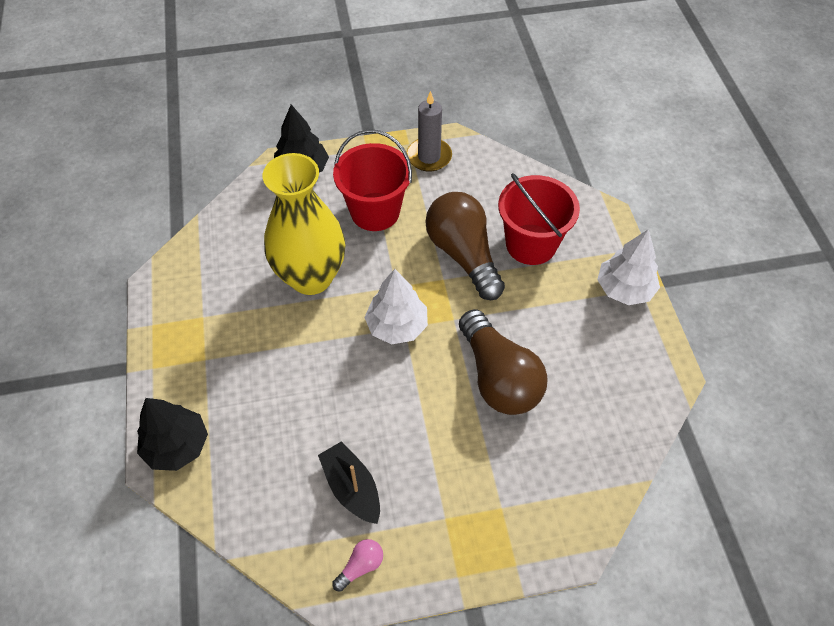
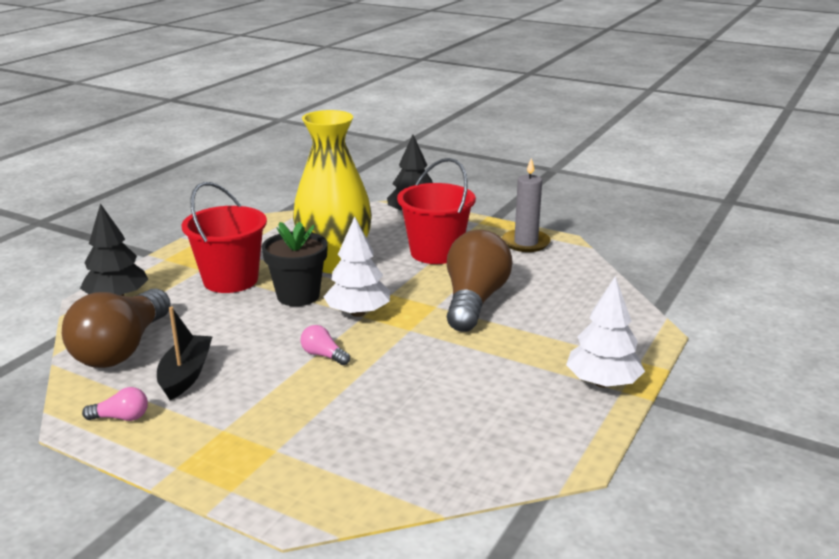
camera: 40 degrees right, 30 degrees down
(328, 337) = (298, 296): none -> black flower pot
(425, 391) = (323, 355): none -> pink light bulb
(498, 377) = (396, 377): brown light bulb -> brown light bulb (122, 349)
(531, 244) = (546, 319): red bucket -> red bucket (230, 280)

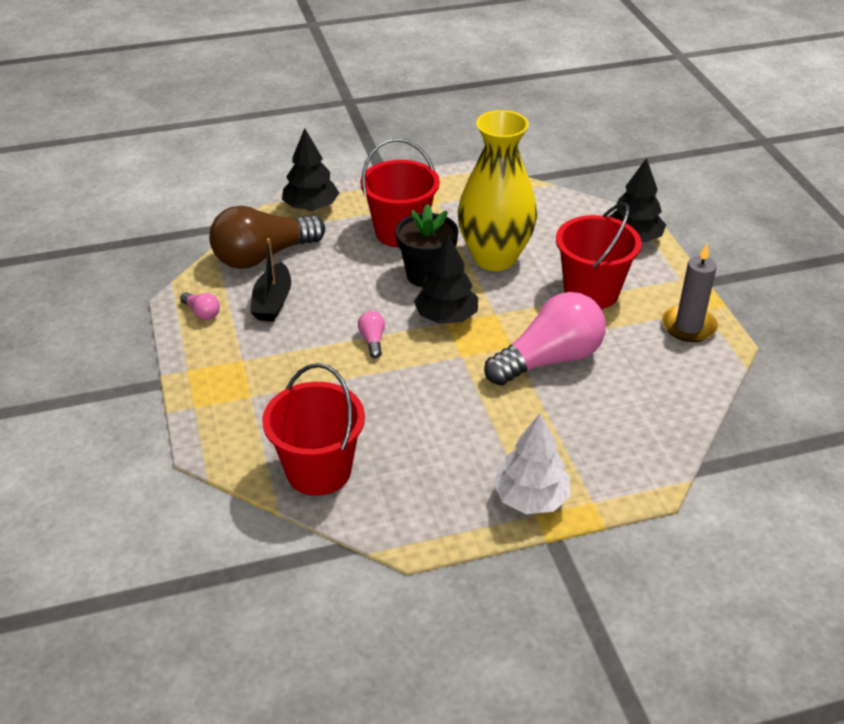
camera: 45 degrees right, 15 degrees up
(186, 375) = (272, 302): black boat -> black boat turned 135 degrees clockwise
(358, 313) = (446, 317): white tree -> black tree
(427, 463) = (318, 470): none -> red bucket
(474, 301) = (549, 360): brown light bulb -> pink light bulb

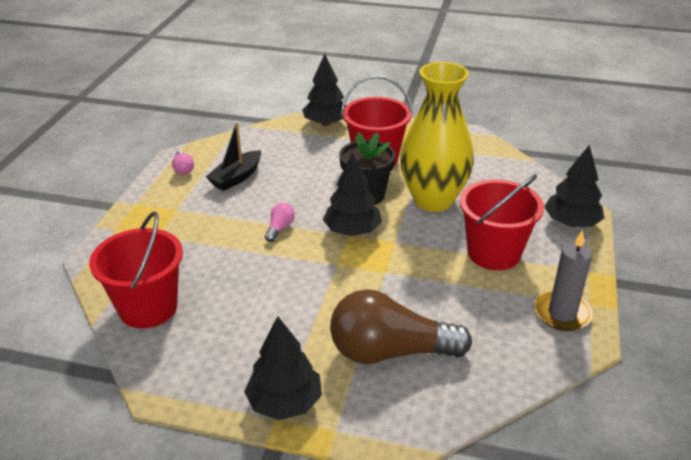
camera: 30 degrees right, 5 degrees down
(263, 256) = (261, 145): brown light bulb -> brown light bulb (390, 352)
(531, 498) = (285, 402): white tree -> black tree
(549, 360) = (406, 294): pink light bulb -> none

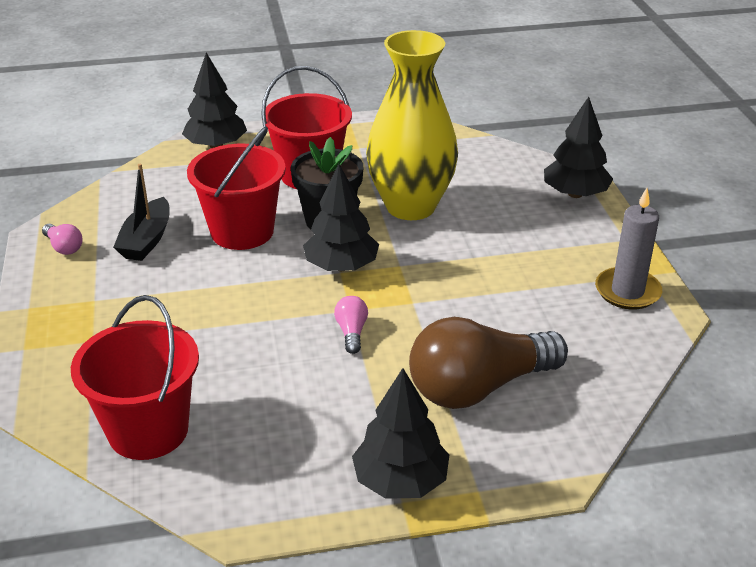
camera: 25 degrees left, 0 degrees up
(280, 228) = (250, 287): pink light bulb -> pink light bulb (351, 332)
(493, 253) = (517, 248): red bucket -> red bucket (242, 231)

